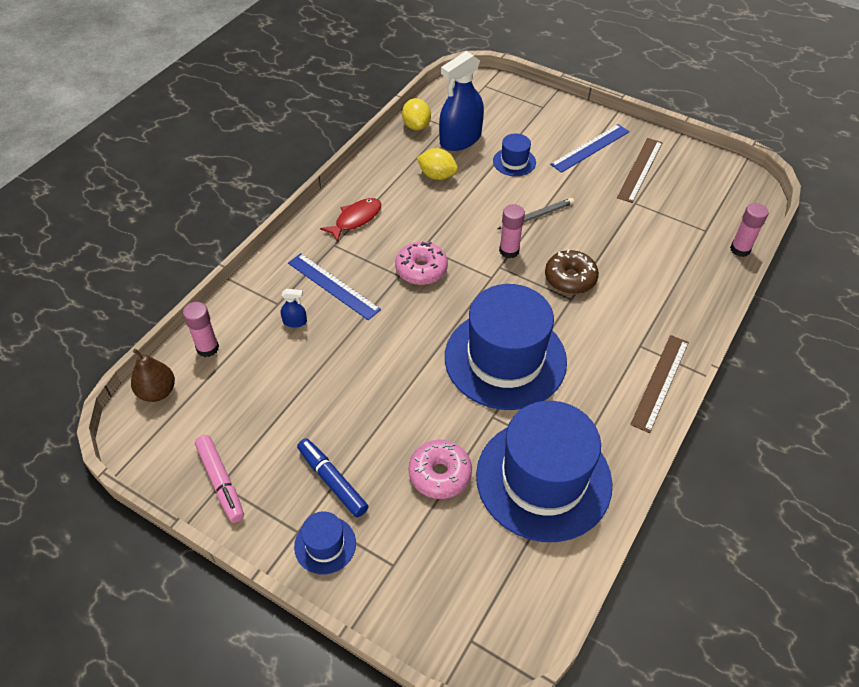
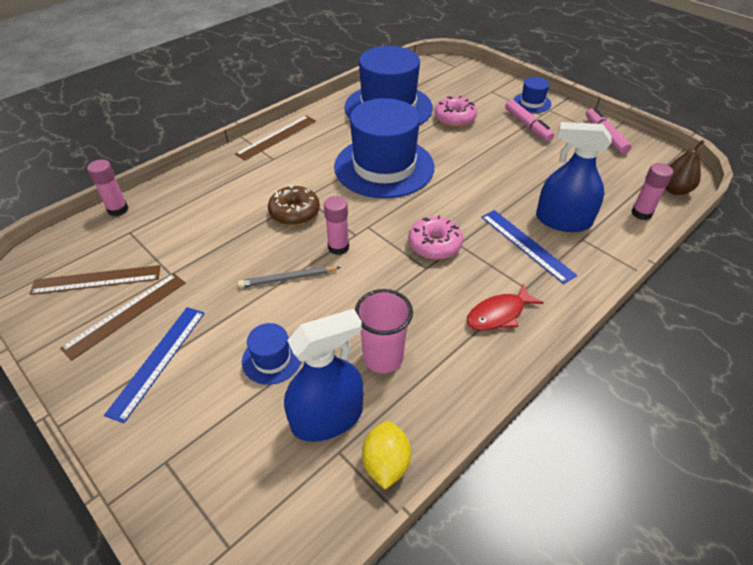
camera: 165 degrees left, 5 degrees down
(295, 322) = (563, 220): blue spray bottle -> blue spray bottle, size x2.43
(332, 481) = (527, 126): blue marker -> pink marker
(437, 175) = (383, 357): yellow lemon -> pink cup
(590, 148) = (158, 360): blue ruler -> blue ruler turned 45 degrees counterclockwise
(688, 188) = (96, 280): none -> brown ruler

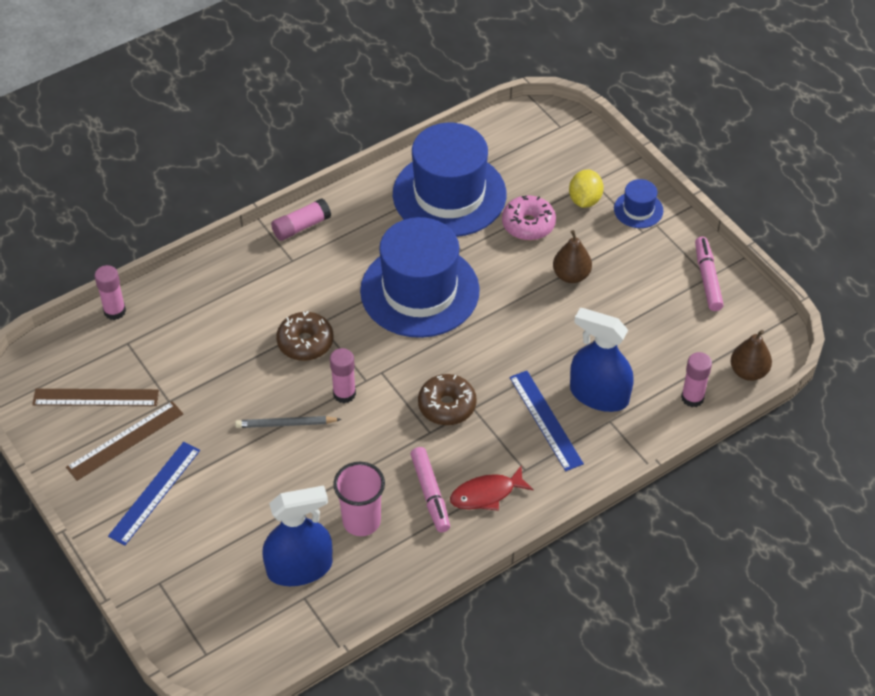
camera: 10 degrees right, 5 degrees up
(272, 359) = (258, 507): blue hat -> none
(277, 137) = (301, 226): brown ruler -> pink glue stick
(386, 463) = (341, 613): yellow lemon -> yellow lemon (585, 200)
(434, 245) = (447, 406): pink donut -> brown donut
(501, 144) = (571, 275): none -> brown pear
(527, 126) = (616, 249): pink marker -> pink marker (430, 494)

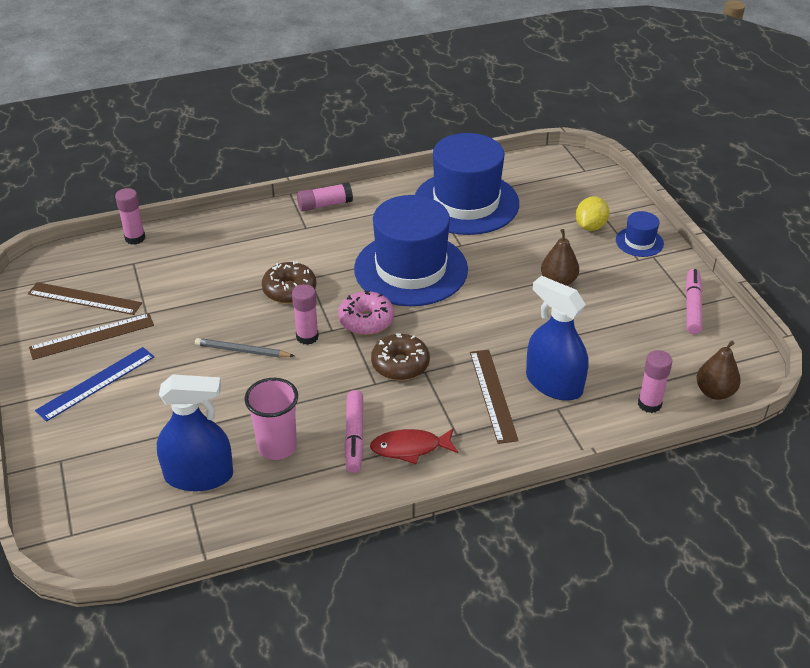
camera: 15 degrees right, 10 degrees down
(528, 224) = (530, 236): pink donut -> pink donut (366, 321)
(546, 420) = (493, 395): blue ruler -> brown ruler

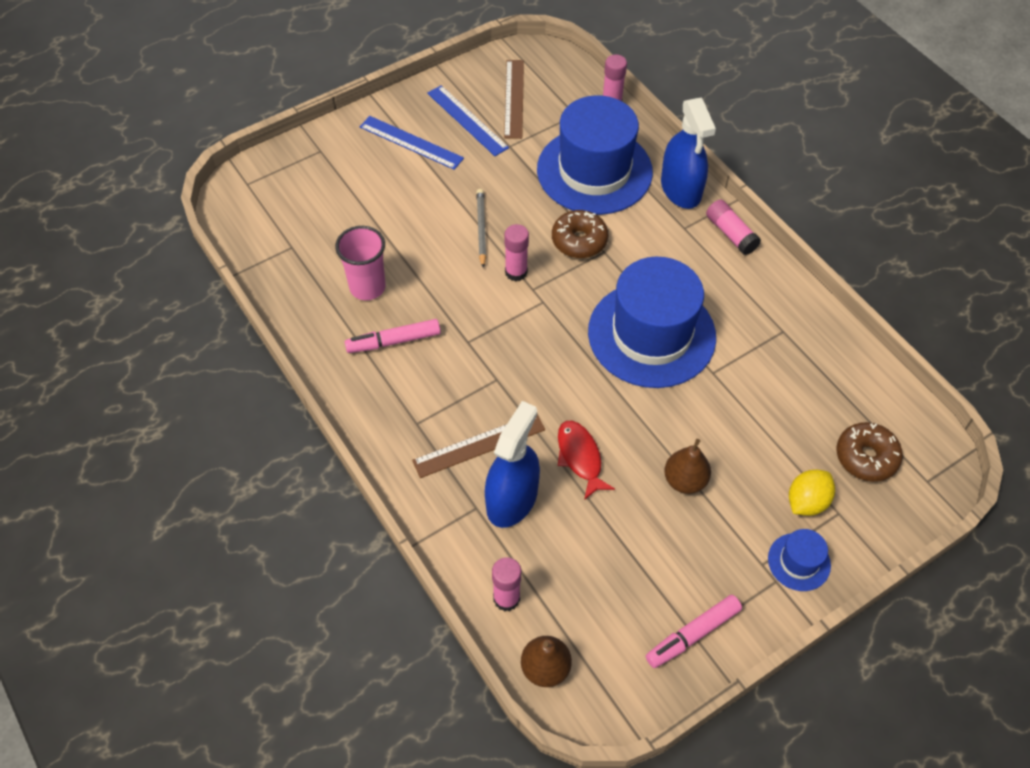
camera: 75 degrees right, 15 degrees up
(92, 336) = (467, 120): brown ruler -> blue ruler
(199, 475) = (322, 243): blue spray bottle -> blue spray bottle (681, 189)
(366, 321) = (555, 314): pink donut -> none
(400, 364) = (500, 356): brown donut -> brown donut (866, 457)
(410, 448) = (389, 388): red fish -> red fish (580, 457)
(466, 203) = (795, 363): blue hat -> blue hat (594, 171)
(590, 226) = (806, 502): yellow lemon -> yellow lemon turned 60 degrees counterclockwise
(692, 306) = (692, 634): pink marker -> pink marker turned 150 degrees clockwise

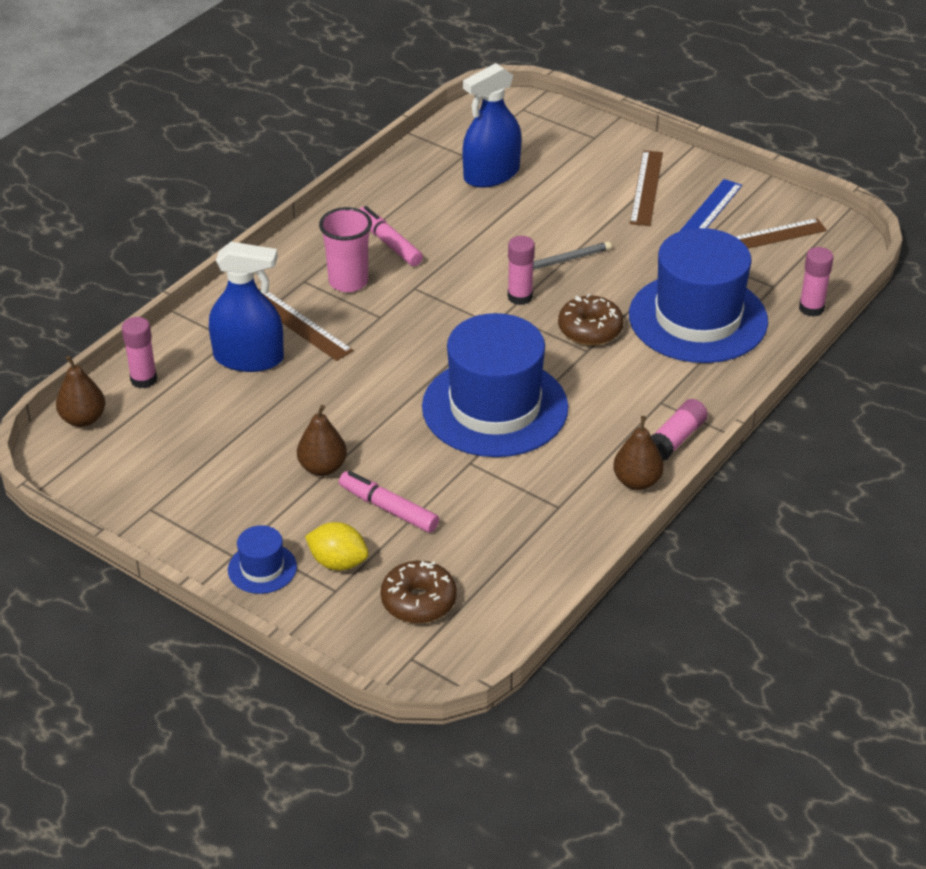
camera: 70 degrees right, 15 degrees down
(367, 287) = (443, 211): pink cup -> pink cup (348, 282)
(411, 142) = (646, 188): blue ruler -> brown ruler
(580, 457) = (316, 391): red fish -> none
(681, 189) = (717, 388): blue spray bottle -> blue spray bottle (491, 174)
(692, 634) = (151, 506): pink marker -> pink marker (388, 508)
(770, 273) = (637, 481): none -> brown pear

